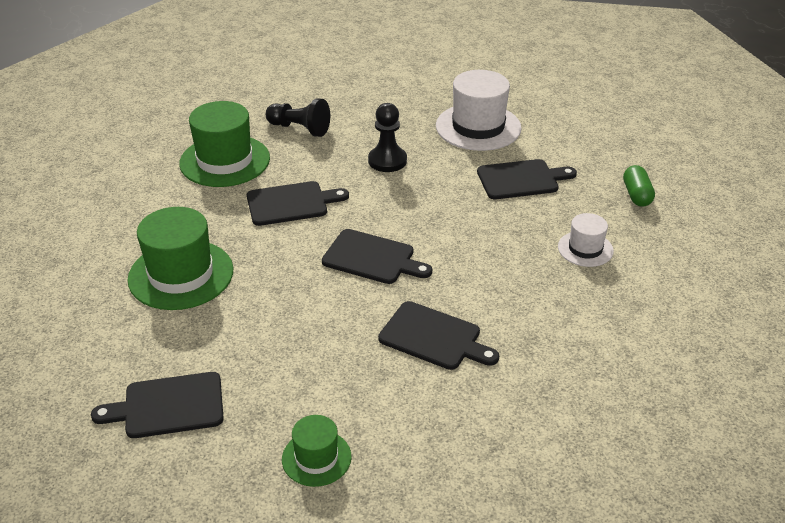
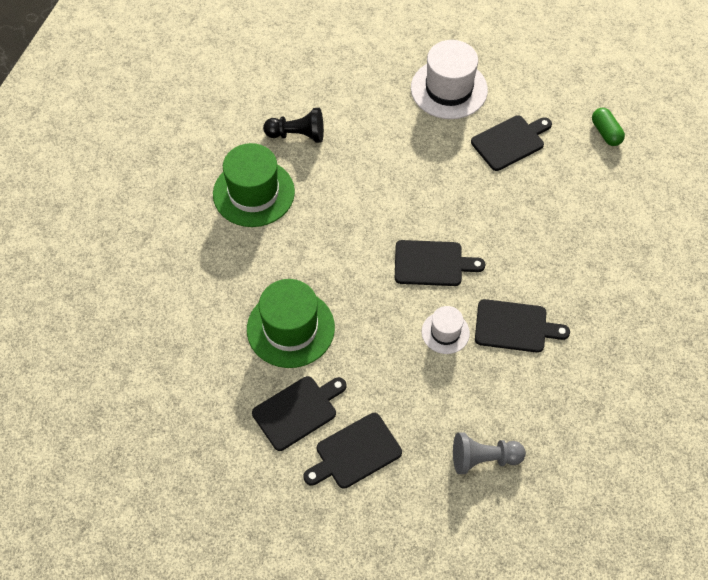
camera: 20 degrees left, 20 degrees up
(291, 203) = (337, 225): black cutting board -> black cutting board (298, 411)
(316, 458) = (483, 459): green hat -> grey pawn
(387, 161) = (392, 152): black pawn -> none
(585, 249) = (588, 203): white hat -> white hat (445, 332)

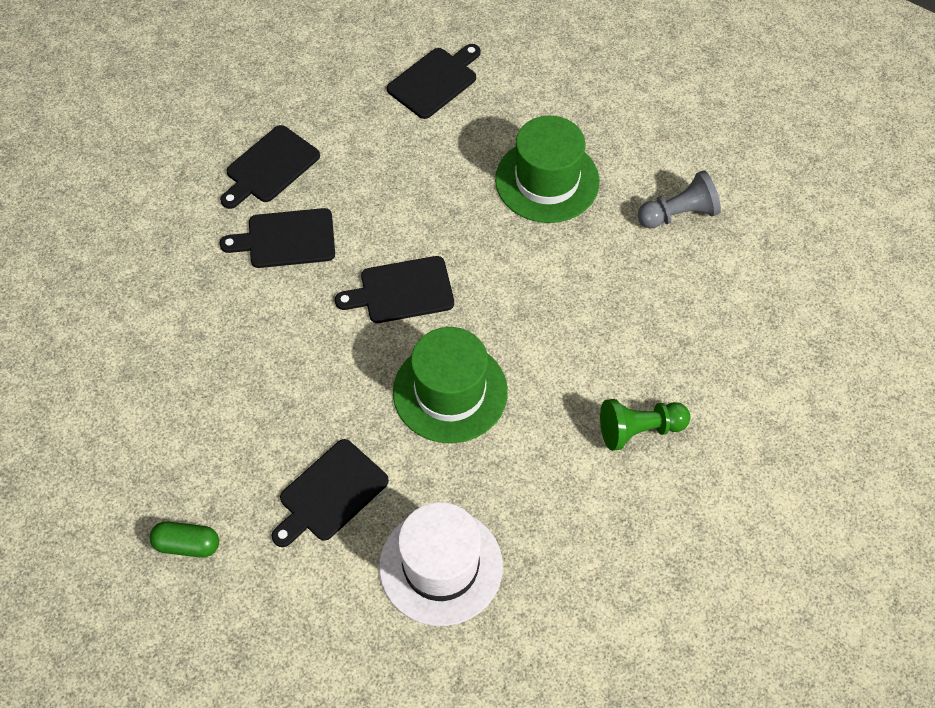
camera: 165 degrees right, 0 degrees up
(253, 193) = (661, 330): green hat -> green hat (450, 392)
(297, 135) = (639, 430): black pawn -> green pawn
(298, 411) = (507, 104): black cutting board -> black cutting board (270, 167)
(445, 332) = (367, 215): white hat -> none
(483, 459) = (300, 103): grey pawn -> grey pawn (679, 214)
(605, 133) = (187, 545): green capsule -> green capsule turned 45 degrees counterclockwise

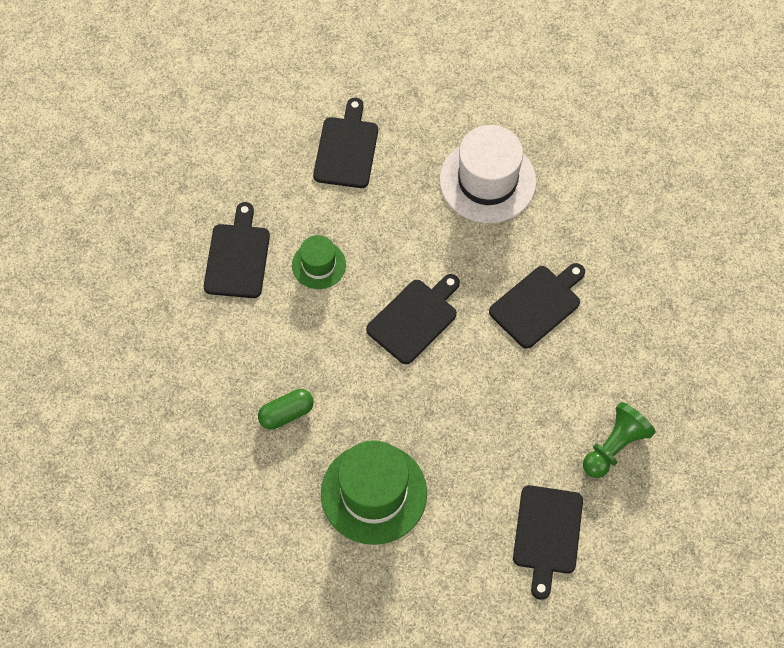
camera: 145 degrees right, 5 degrees up
(187, 545) = (411, 66): green capsule -> green capsule (286, 414)
(270, 167) = (608, 356): black cutting board -> black cutting board (237, 257)
(441, 566) = (238, 150): white hat -> white hat (487, 181)
(450, 392) = (318, 265): green hat -> green hat, size x0.55
(639, 430) = (161, 321): green pawn -> green pawn (614, 447)
(679, 214) = (240, 533): grey pawn -> none

